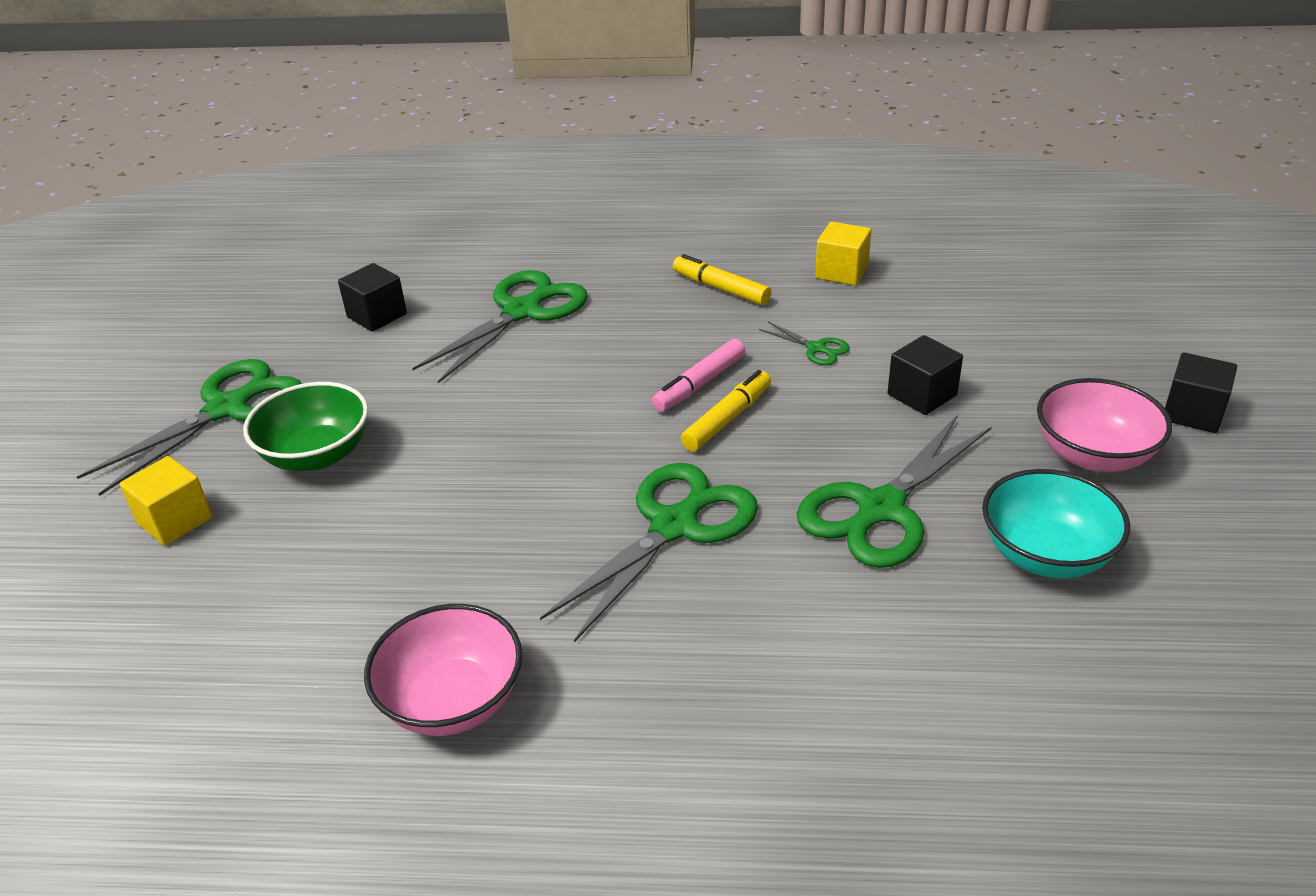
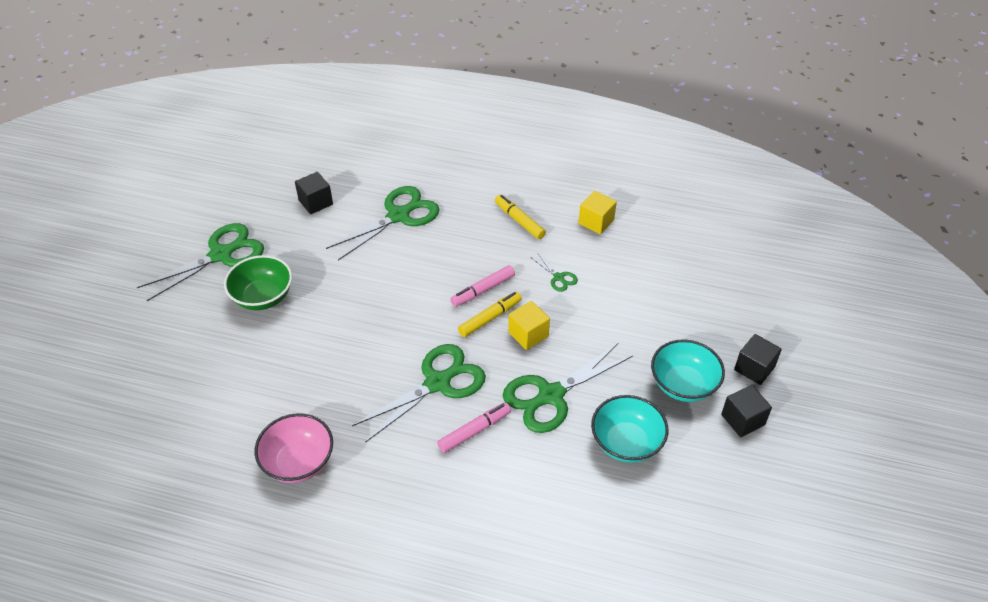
camera: 10 degrees right, 10 degrees up
(175, 520) = (183, 325): yellow cube -> yellow cube (528, 334)
(770, 587) = (474, 431): none -> pink marker
(922, 395) = (605, 324): black cube -> black cube (742, 420)
(1093, 455) = (683, 385): pink bowl -> turquoise bowl

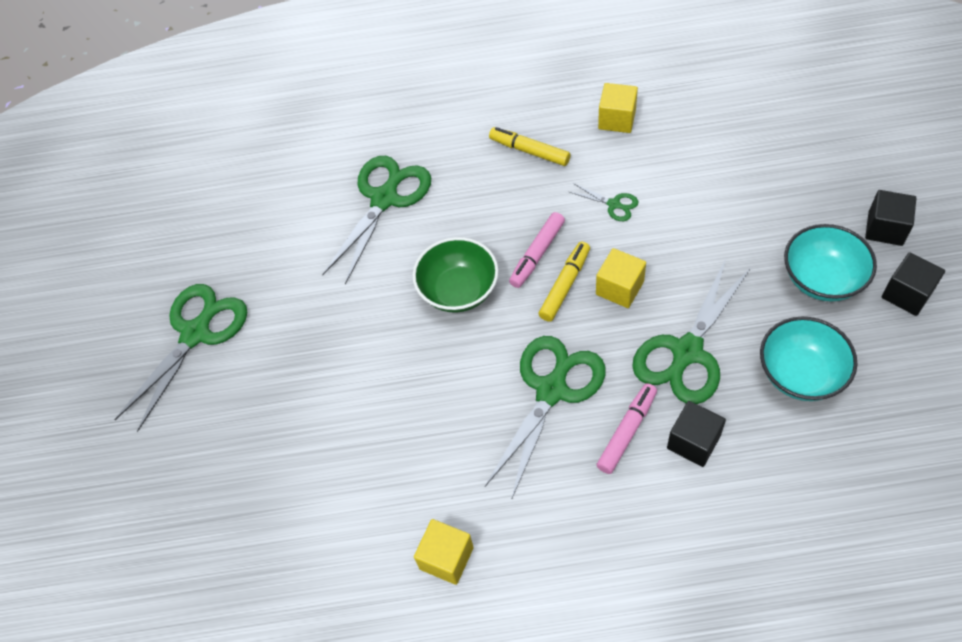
camera: 15 degrees left, 10 degrees up
(263, 297) = (280, 367): green bowl -> green bowl (458, 290)
(298, 462) = (446, 558): pink bowl -> yellow cube
(315, 202) = (274, 220): black cube -> black cube (693, 442)

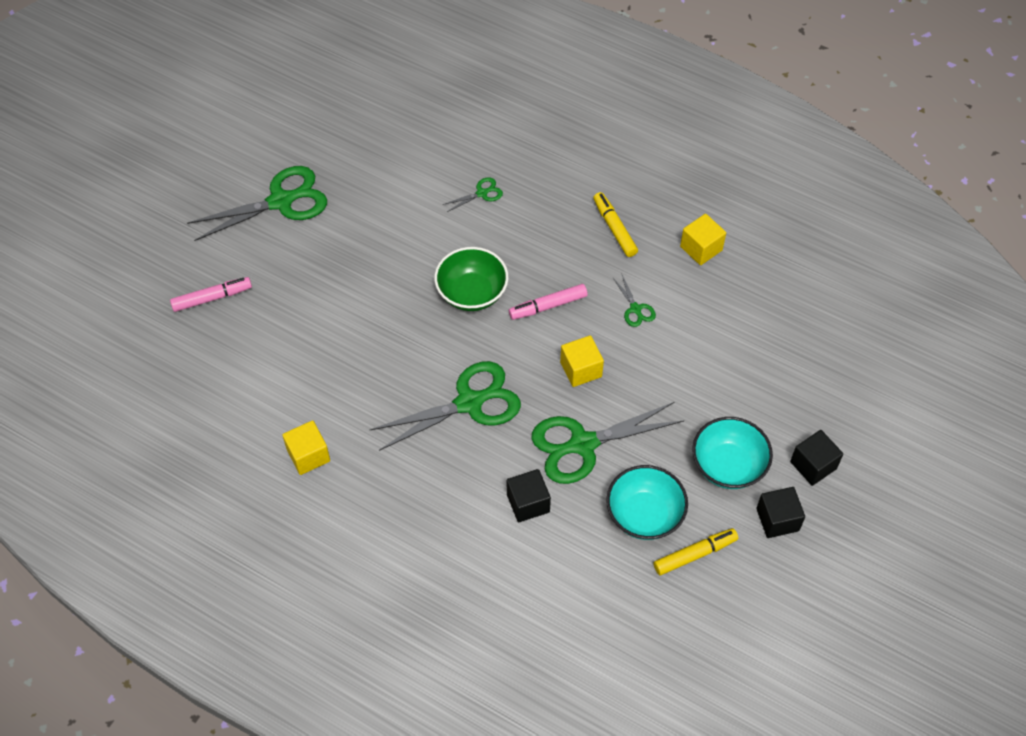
camera: 30 degrees right, 0 degrees up
(384, 199) = (481, 193): green scissors -> green scissors, size x0.44
(565, 285) = (546, 341): yellow marker -> yellow marker (695, 554)
(627, 431) = (492, 465): pink marker -> pink marker (212, 298)

